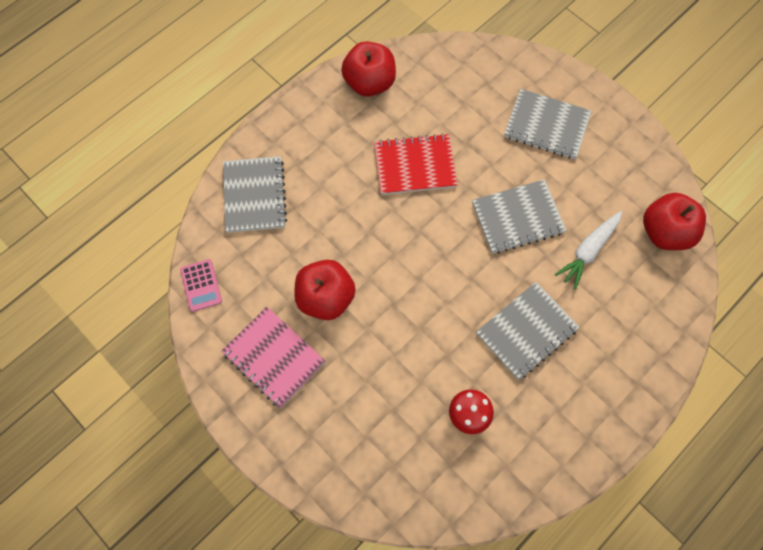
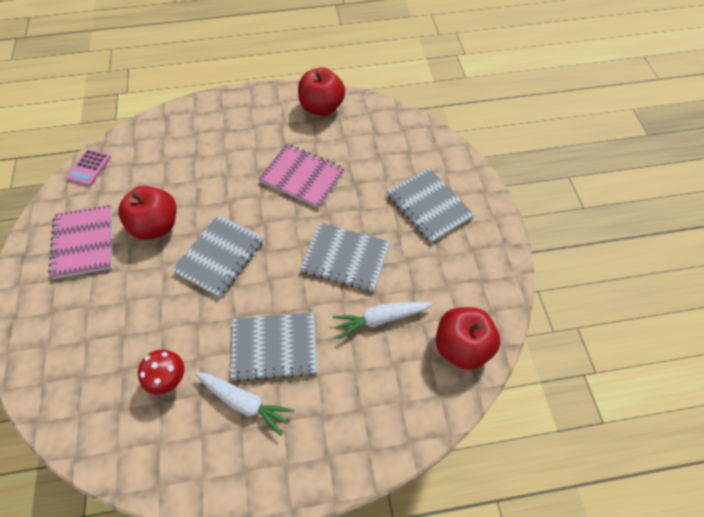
camera: 35 degrees right, 10 degrees down
(254, 195) = (177, 134): grey notebook -> grey notebook (219, 256)
(415, 166) = (302, 177): red notebook -> pink notebook
(542, 389) = (244, 402): none -> white carrot

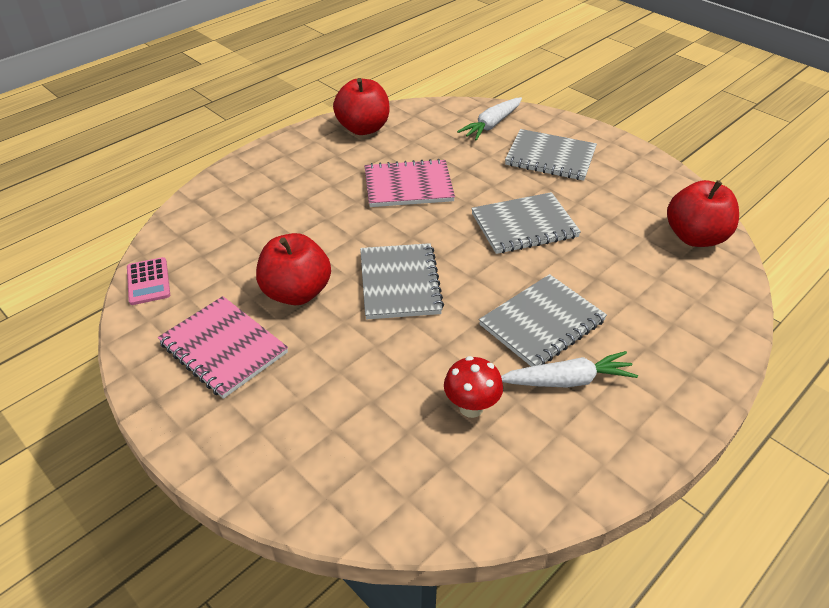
camera: 35 degrees left, 15 degrees down
(381, 319) = (609, 252): white carrot -> white carrot (491, 125)

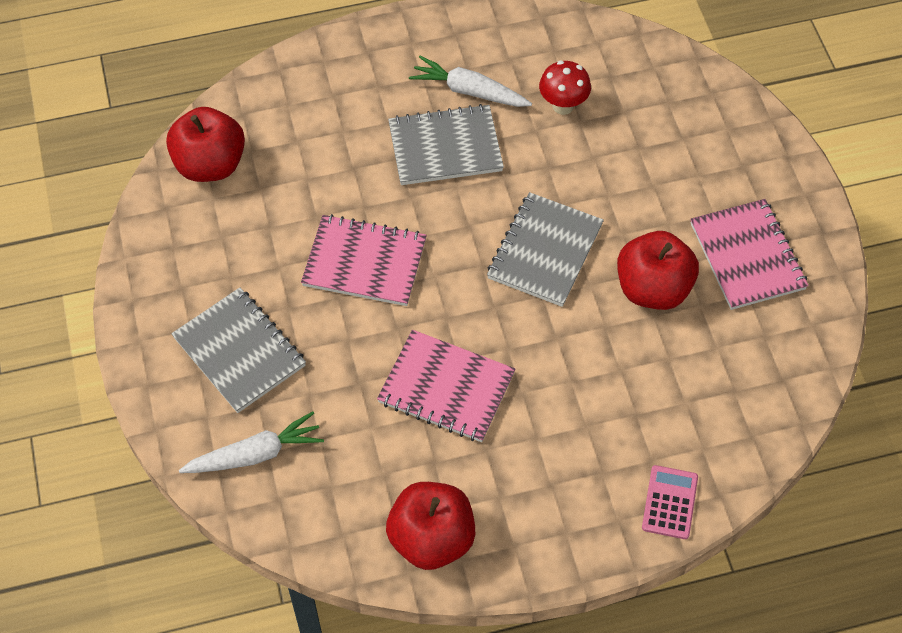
camera: 150 degrees left, 15 degrees up
(148, 281) = (802, 377): pink calculator -> pink calculator (669, 502)
(524, 225) = (364, 263): grey notebook -> pink notebook

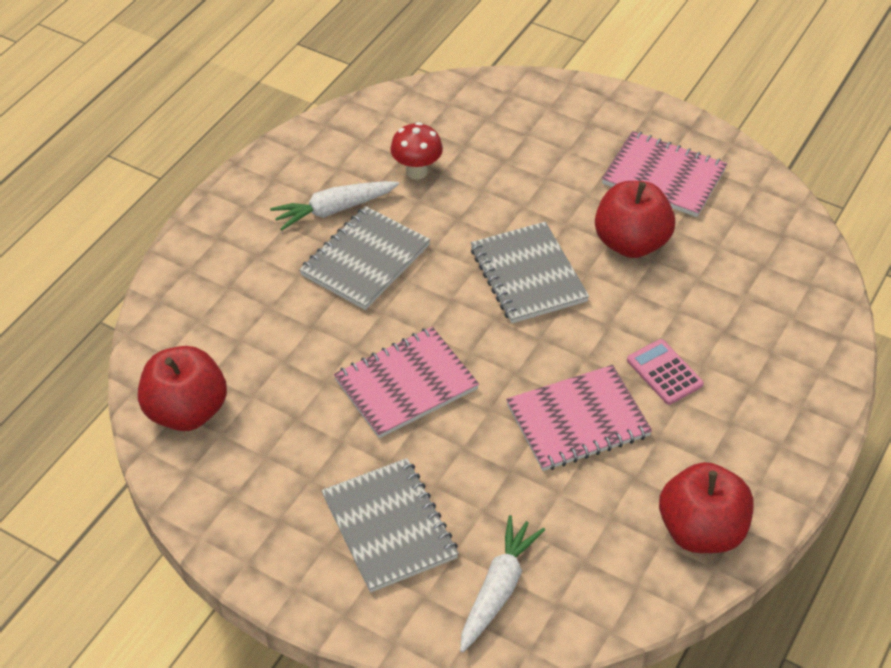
camera: 45 degrees left, 10 degrees down
(239, 352) = (389, 527): grey notebook -> grey notebook turned 60 degrees clockwise
(669, 502) = (817, 368): pink calculator -> pink calculator (664, 372)

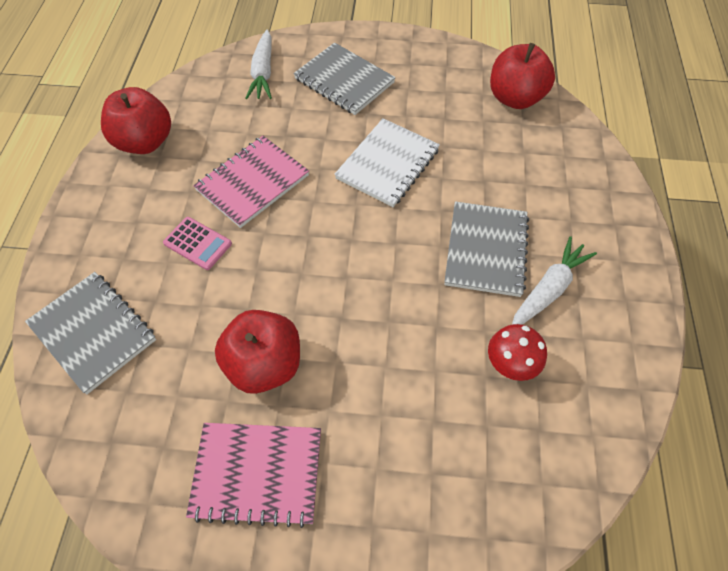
camera: 155 degrees right, 10 degrees up
(406, 384) = (387, 164): pink notebook -> white notebook
(528, 275) = (344, 290): grey notebook -> grey notebook (93, 332)

